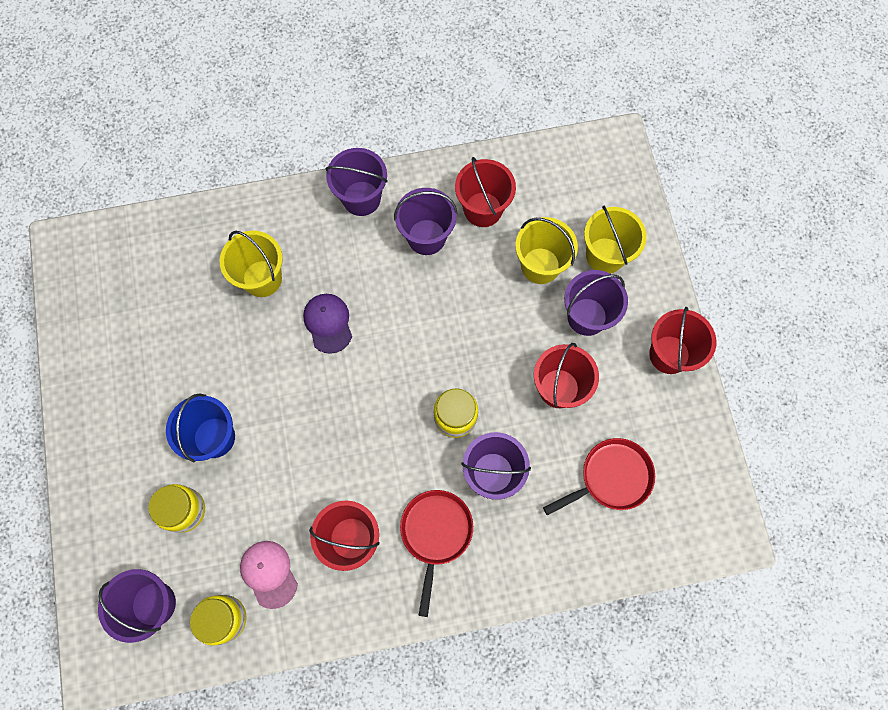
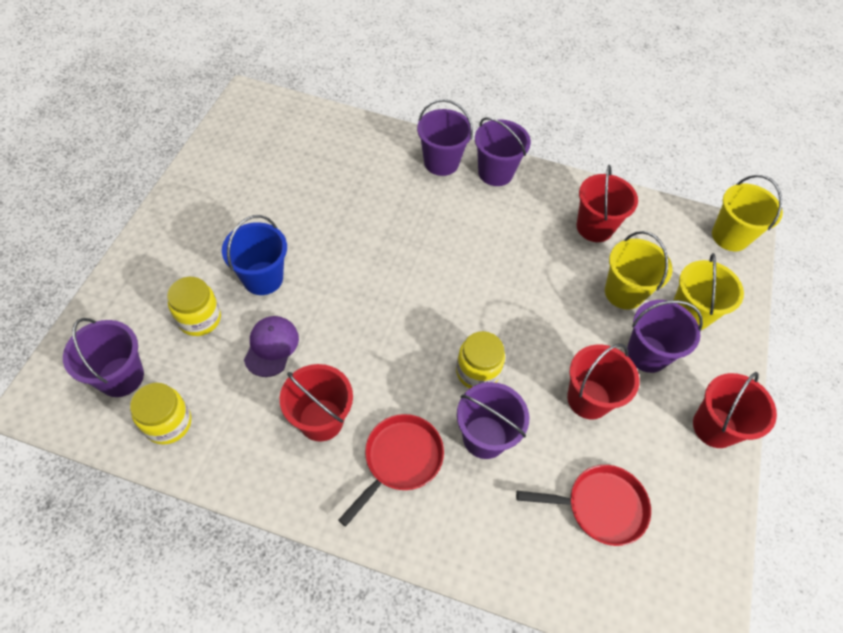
camera: 25 degrees right, 15 degrees down
(262, 278) = (380, 188): yellow bucket -> yellow bucket (730, 236)
(269, 573) = (231, 408): pink cap -> none
(328, 323) = (412, 244): purple cap -> purple cap (271, 347)
(426, 237) = (534, 224): purple bucket -> purple bucket (441, 162)

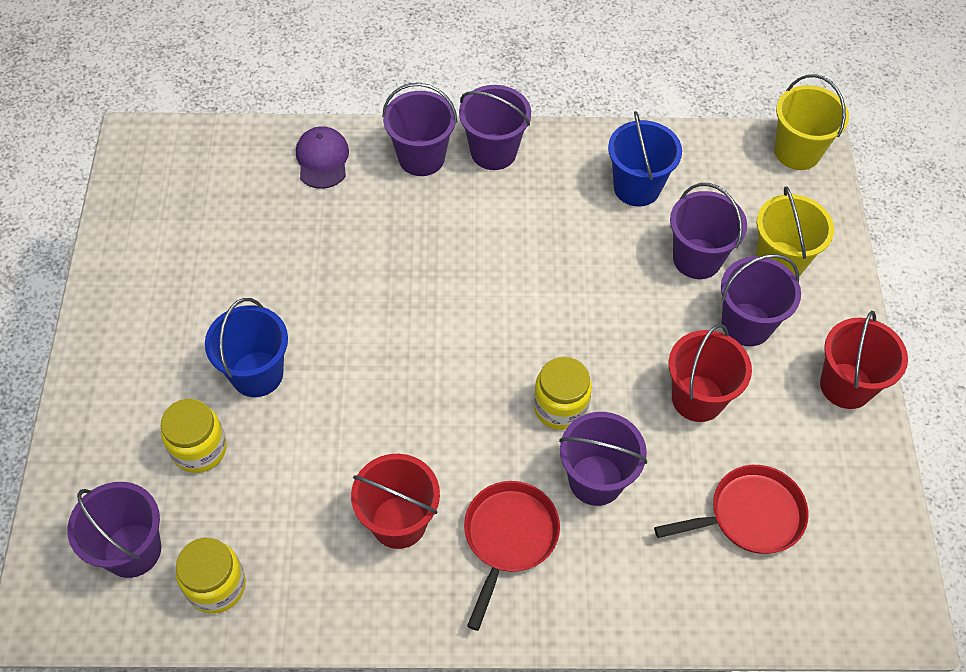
camera: 15 degrees left, 0 degrees up
(271, 347) = (303, 455): purple cap -> purple cap (322, 159)
(594, 227) = (636, 187): red bucket -> blue bucket
(624, 292) = (697, 259): yellow bucket -> purple bucket

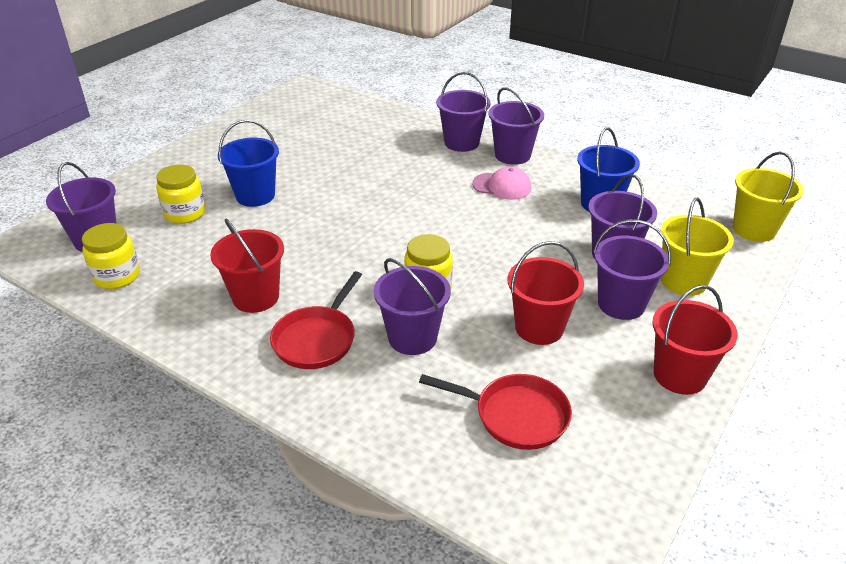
camera: 35 degrees right, 20 degrees down
(322, 159) = (399, 124): purple cap -> none
(508, 537) = (317, 339): red pan -> red pan turned 150 degrees clockwise
(520, 211) = (502, 186): none -> pink cap

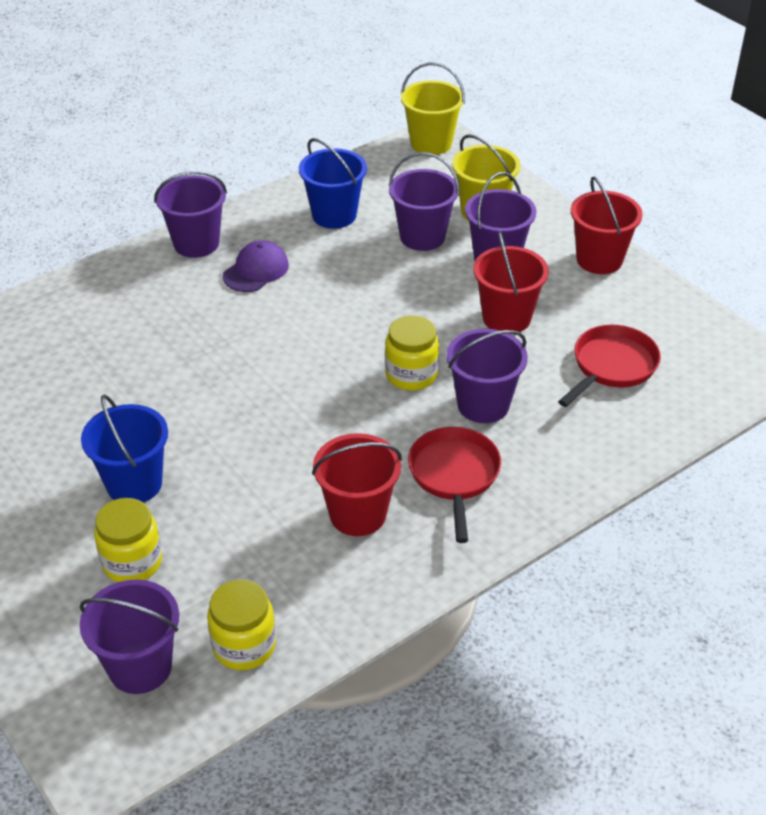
camera: 70 degrees left, 5 degrees up
(317, 339) = (454, 475): red pan -> red pan turned 135 degrees counterclockwise
(461, 143) = (138, 274): purple bucket -> none
(502, 186) = (256, 270): pink cap -> purple cap

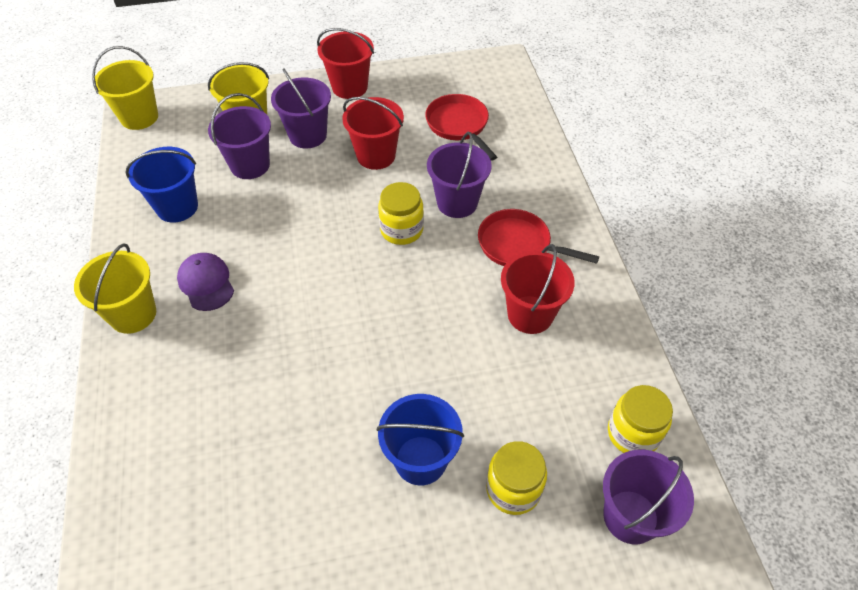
camera: 65 degrees left, 10 degrees up
(196, 243) = (133, 314): purple bucket -> yellow bucket

